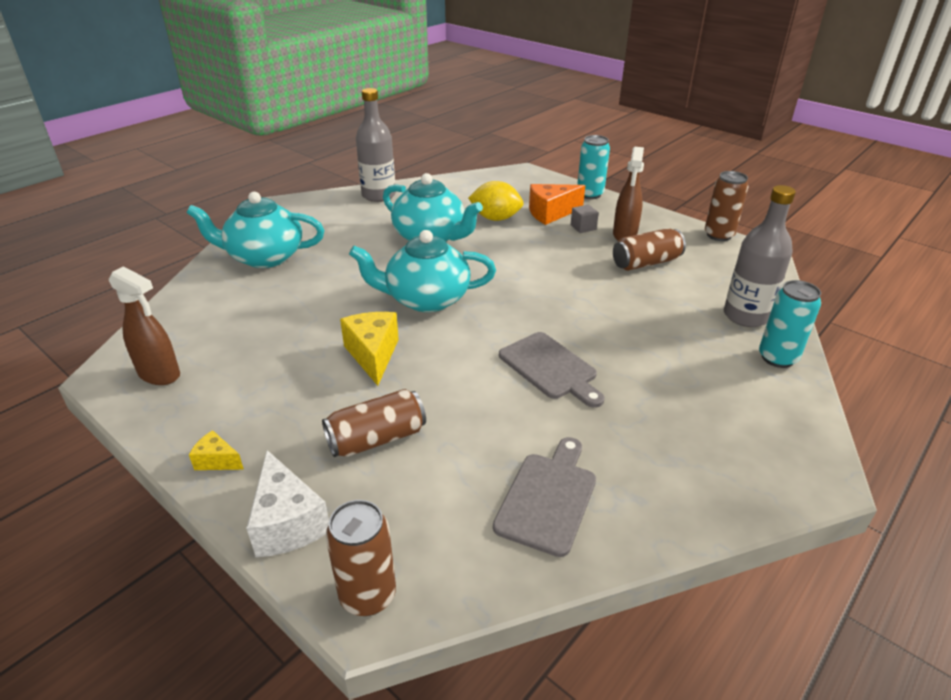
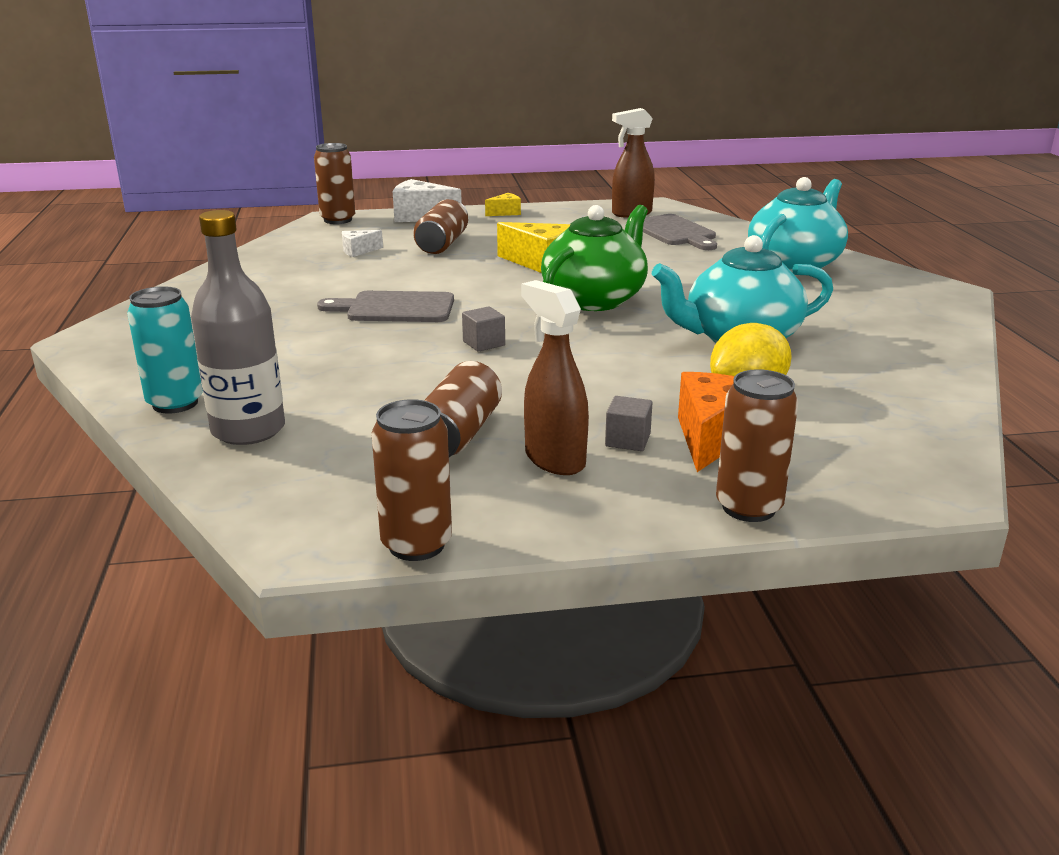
camera: 130 degrees right, 10 degrees down
(378, 195) = (929, 347): grey bottle -> none
(425, 299) = (595, 299): turquoise teapot -> green teapot
(458, 482) = (358, 251): none -> white cheese
(548, 498) = (292, 265): grey cutting board -> grey cutting board (674, 232)
(549, 304) = (484, 343): none -> grey cube
(590, 194) = (748, 507): turquoise can -> brown can

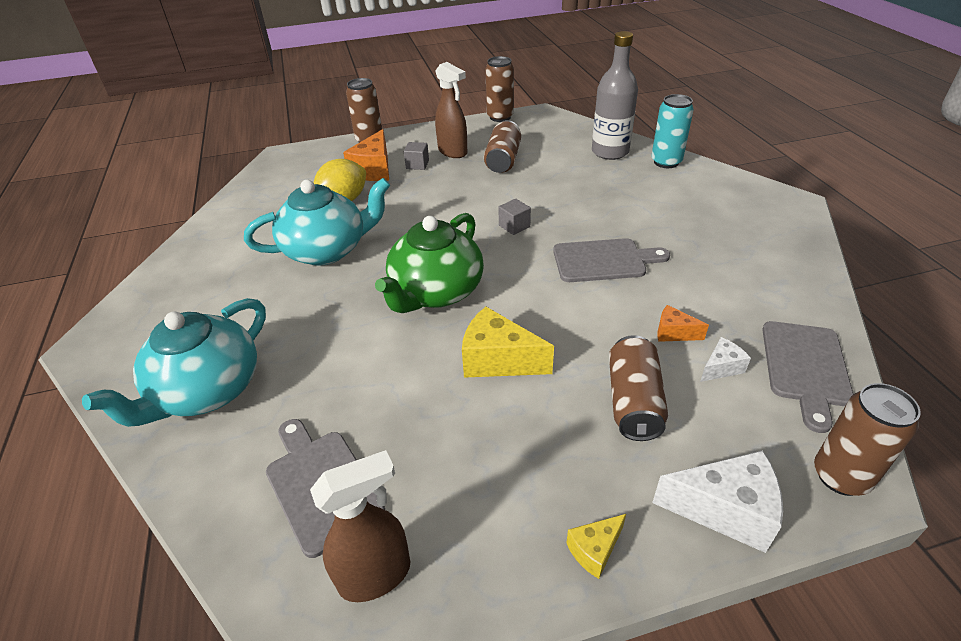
camera: 175 degrees right, 15 degrees up
(293, 248) = (805, 367): none -> grey cutting board
(375, 266) = (674, 333): none -> orange cheese

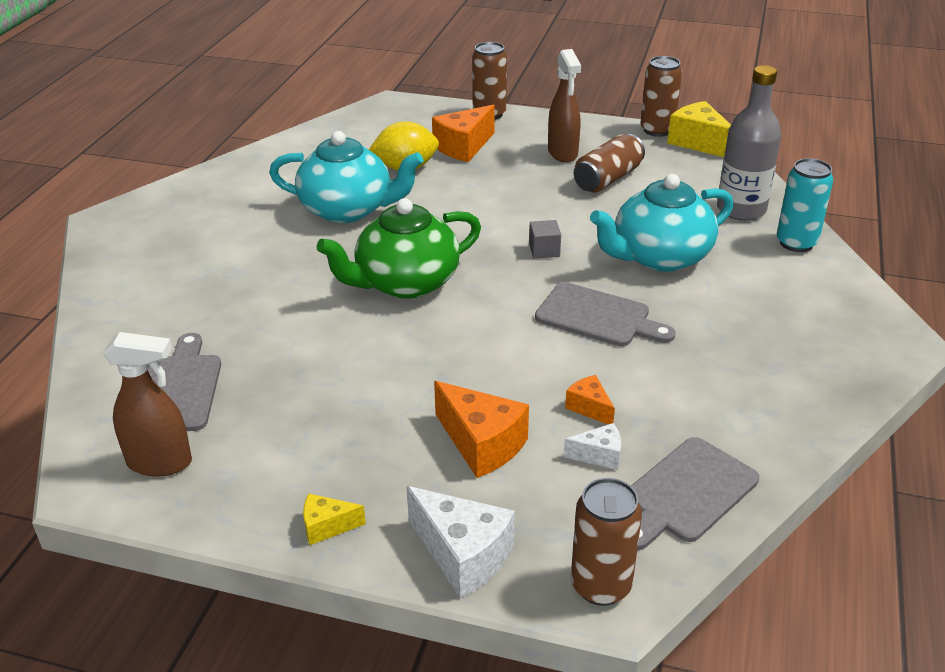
camera: 30 degrees right, 5 degrees down
(207, 391) = (157, 288): turquoise teapot -> turquoise teapot (659, 257)
(417, 164) = (512, 155): grey cube -> none
(498, 360) = (400, 361): yellow cheese -> yellow cheese (698, 143)
(633, 401) = (482, 444): brown can -> orange cheese

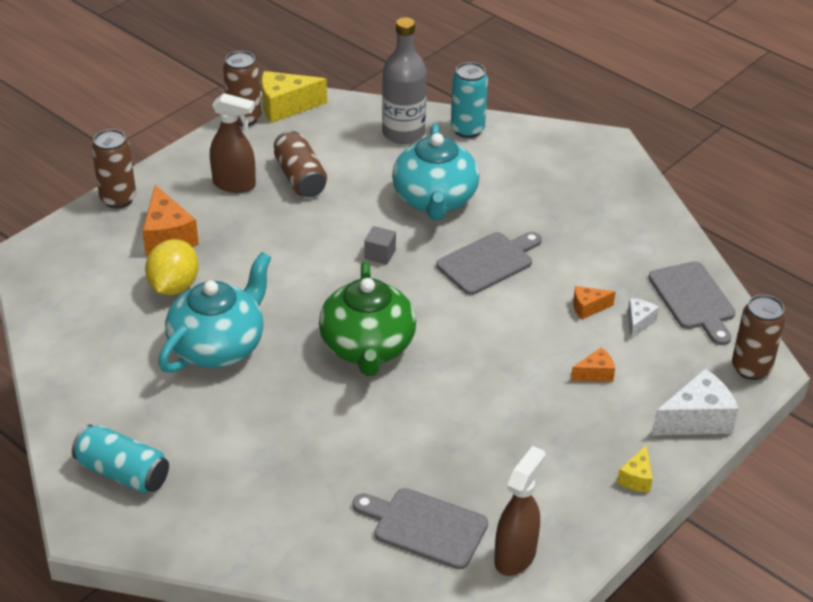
camera: 65 degrees left, 5 degrees up
(171, 215) = (123, 473): none -> turquoise can
(482, 444) = (595, 374): orange cheese -> orange cheese, size x0.54

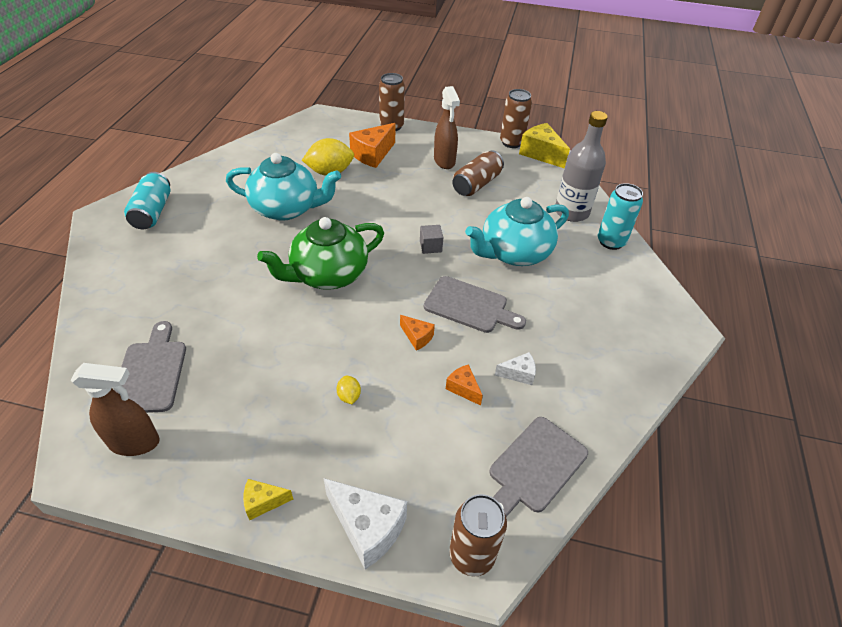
camera: 60 degrees right, 5 degrees up
(550, 386) = (349, 396): none -> yellow lemon
(595, 374) = (383, 422): orange cheese -> orange cheese (417, 337)
(638, 323) = (470, 432): white cheese -> white cheese (518, 374)

